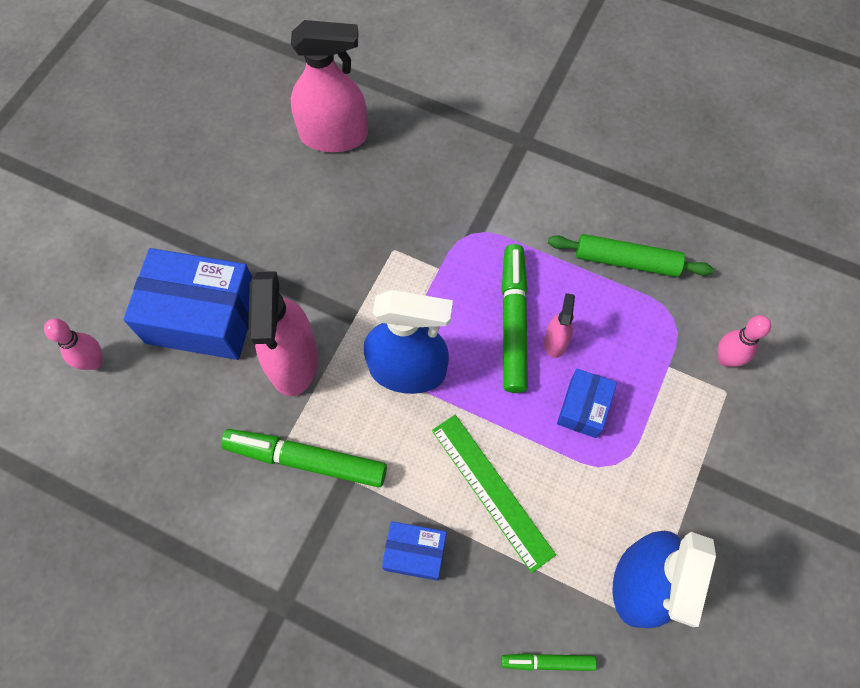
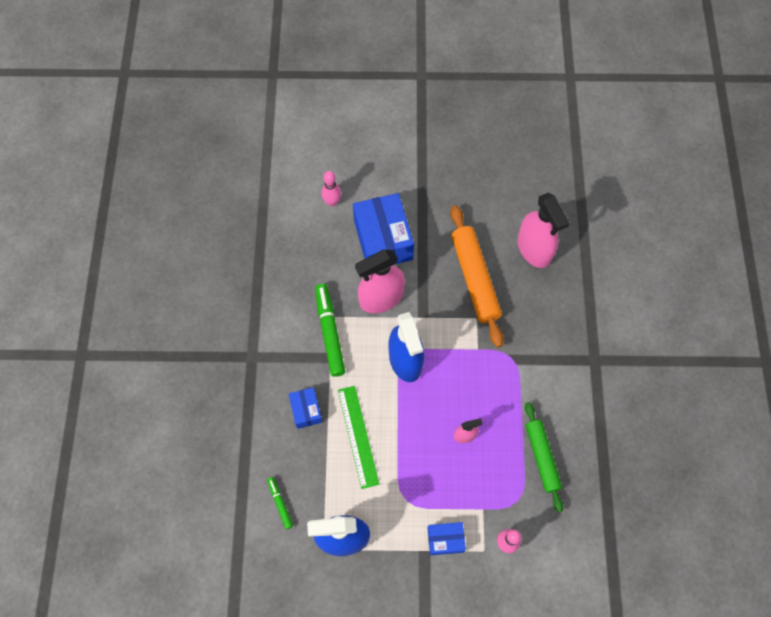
camera: 65 degrees right, 0 degrees up
(334, 224) = (475, 278): none -> orange rolling pin
(491, 491) = (358, 436): green ruler -> green ruler turned 45 degrees counterclockwise
(513, 322) = (465, 406): green marker -> none
(583, 408) = (431, 468): blue box -> blue box (445, 540)

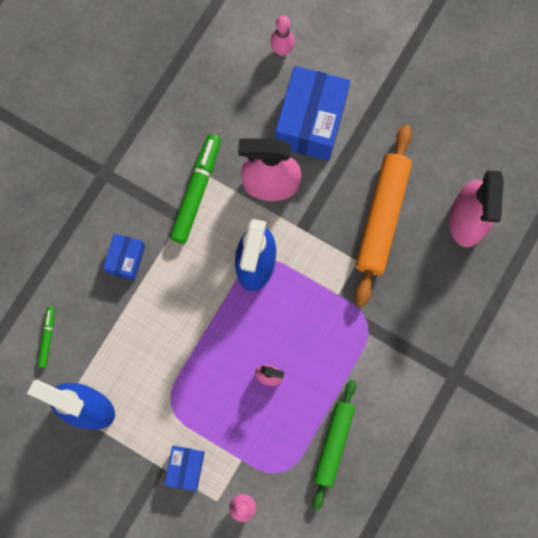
camera: 30 degrees right, 10 degrees up
(358, 436) = (161, 315): green ruler -> none
(445, 540) = (185, 468): blue box -> blue box turned 75 degrees clockwise

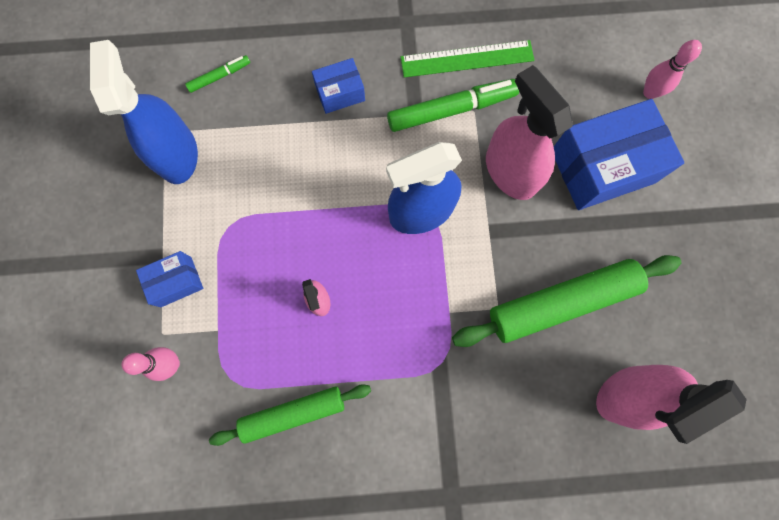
camera: 55 degrees right, 0 degrees up
(166, 152) = (467, 59): none -> green ruler
(382, 217) = (562, 303): orange rolling pin -> green rolling pin

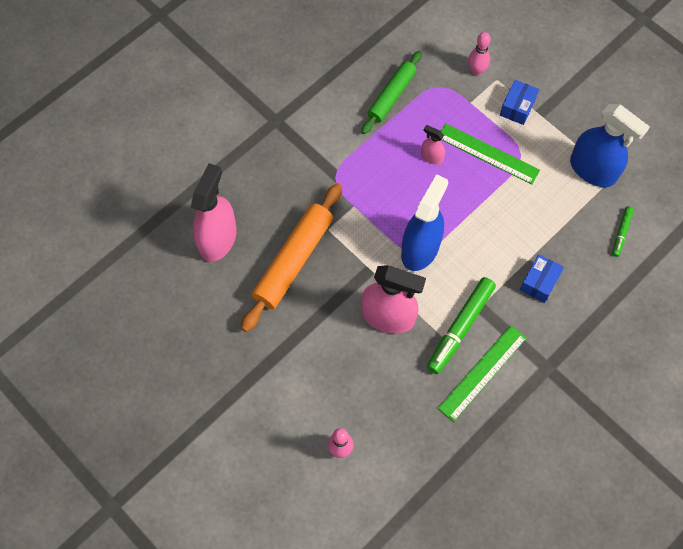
camera: 140 degrees right, 10 degrees down
(259, 255) = (488, 154): none -> green ruler
(562, 303) = (293, 260): green rolling pin -> orange rolling pin
(602, 166) = (332, 367): blue box -> none

